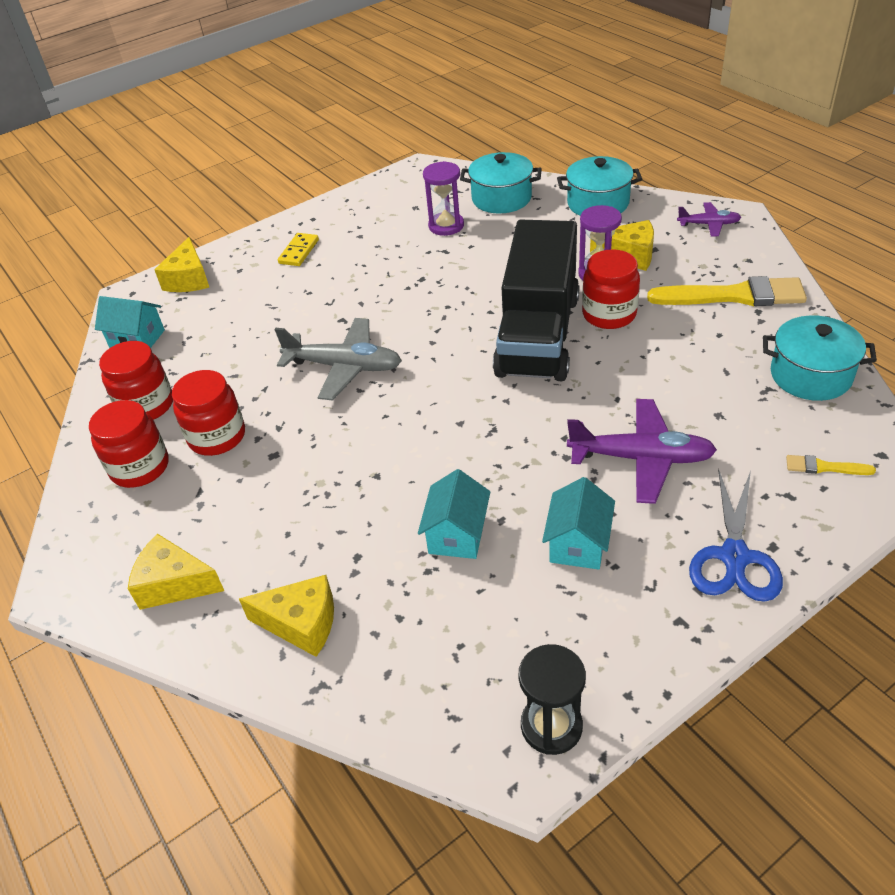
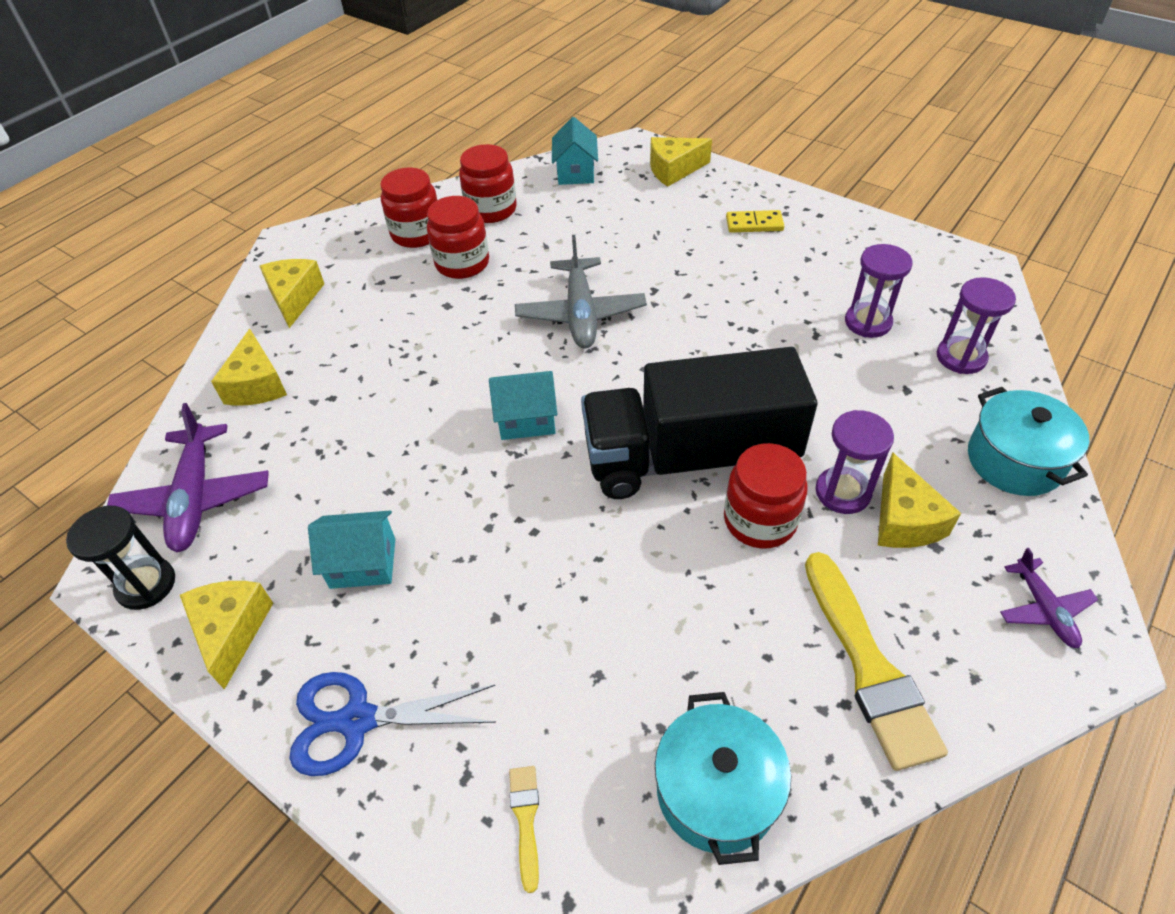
camera: 70 degrees right, 5 degrees up
(457, 534) = (365, 461): turquoise house -> turquoise house (526, 419)
(501, 198) = (961, 357): turquoise pot -> purple hourglass
(627, 647) = (231, 631): none -> yellow cheese
(641, 458) = (500, 600): purple plane -> purple plane (195, 498)

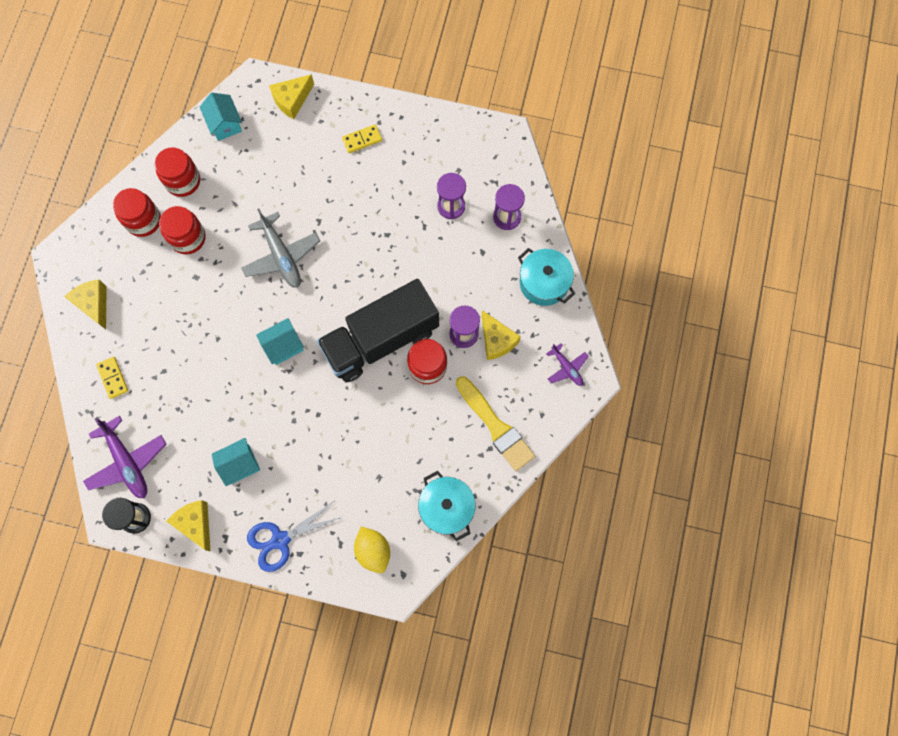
camera: 25 degrees left, 25 degrees up
(257, 384) = (113, 378): yellow cheese -> yellow domino
(526, 820) = (373, 551): yellow brush -> yellow lemon

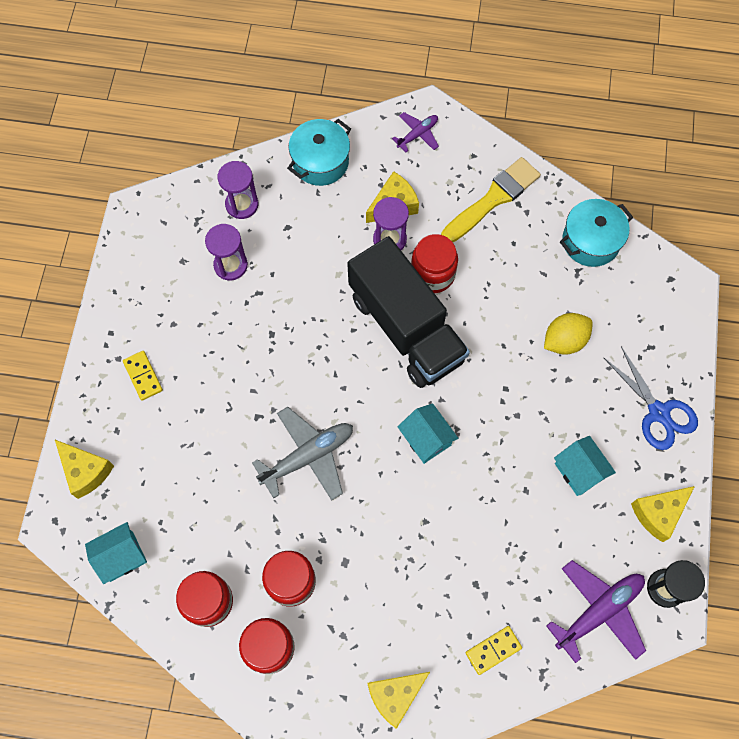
camera: 95 degrees left, 5 degrees down
(373, 551) = (651, 311): yellow lemon -> yellow lemon (564, 340)

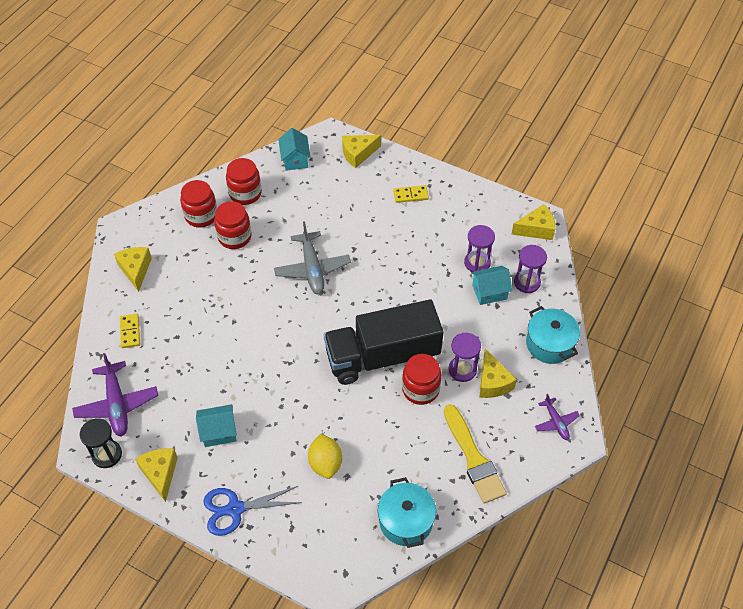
camera: 110 degrees right, 15 degrees down
(155, 213) = (536, 229): none -> yellow cheese
(426, 439) = (291, 341): turquoise house -> turquoise house (489, 292)

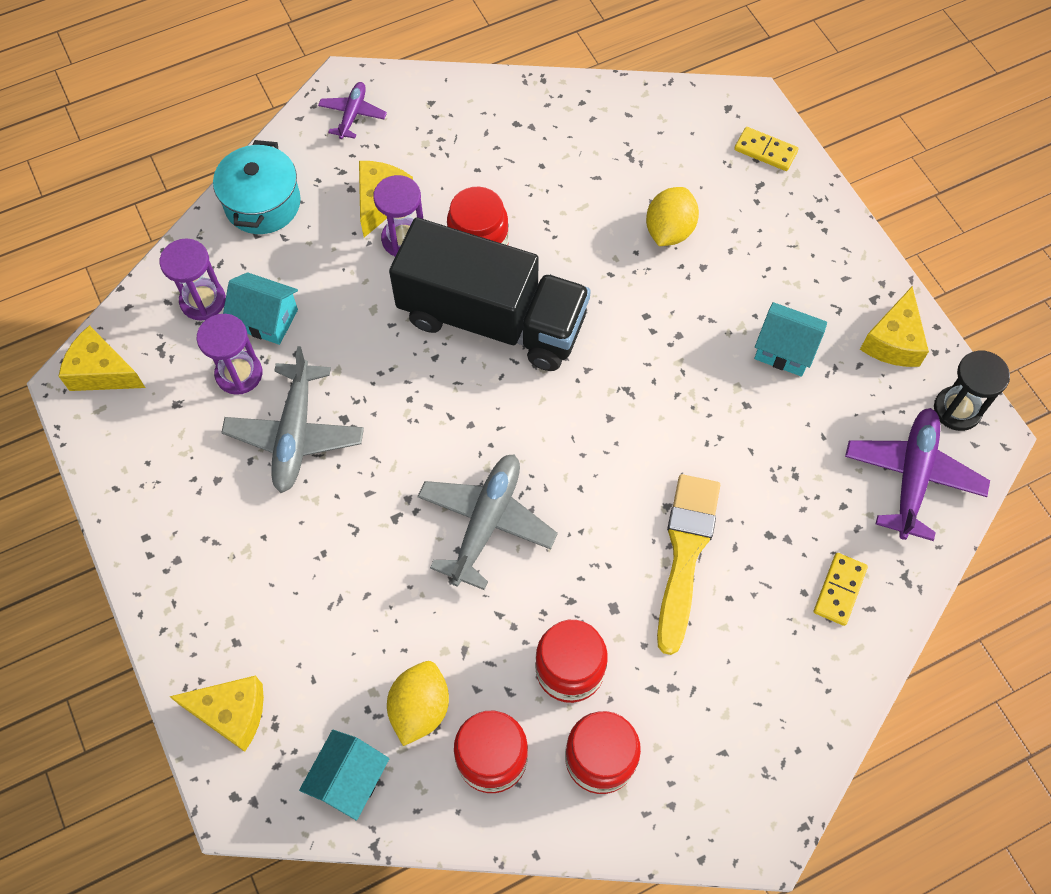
camera: 145 degrees left, 10 degrees up
(135, 270) = (776, 710): yellow cheese -> none
(235, 509) = (816, 243): blue scissors -> none
(286, 193) = (420, 708): none -> yellow lemon
(406, 521) = (620, 117): turquoise pot -> none
(410, 195) = (223, 560): yellow domino -> yellow domino (765, 151)
(427, 254) = (295, 434): none -> grey plane
(473, 458) = (485, 134): yellow brush -> yellow brush (685, 553)

